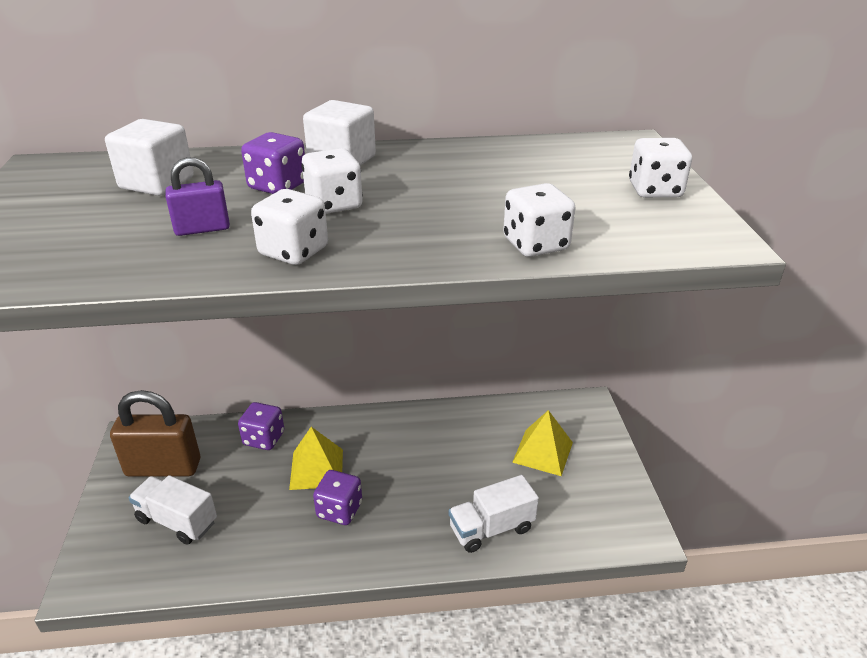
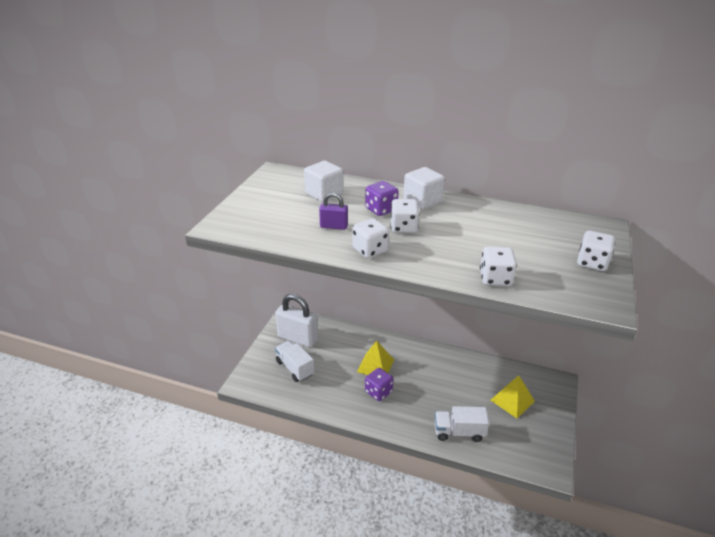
camera: 25 degrees right, 0 degrees up
(163, 467) = (298, 338): brown padlock -> white padlock
(264, 438) = (354, 339): purple dice -> none

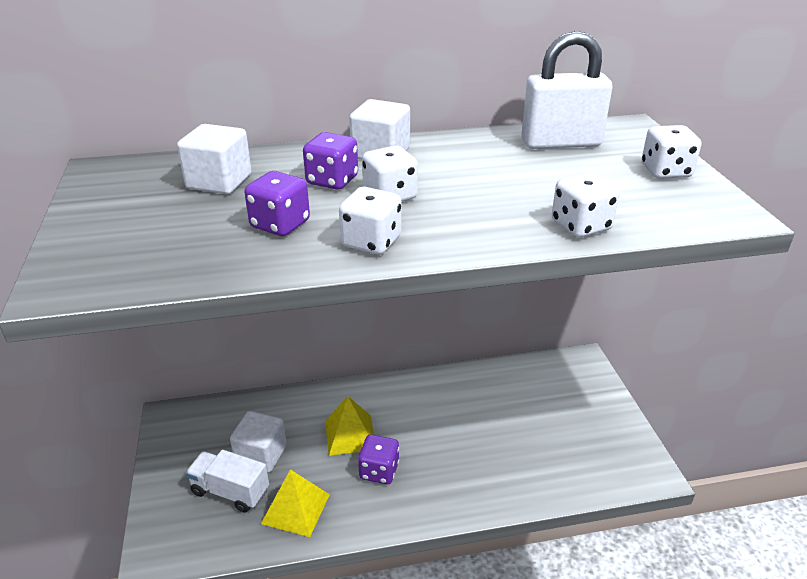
camera: 30 degrees left, 0 degrees up
(298, 338) = (206, 443): white padlock -> white padlock (560, 143)
(321, 356) = (261, 455): none -> white cube
(334, 226) = (280, 224): purple padlock -> purple dice
(459, 432) = (519, 478): white truck -> none
(512, 400) = (552, 406): yellow pyramid -> yellow pyramid (296, 509)

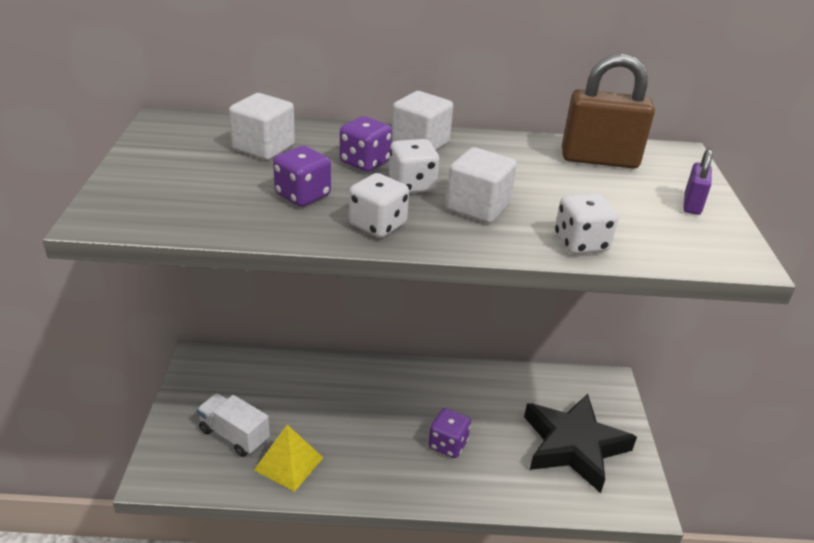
camera: 10 degrees right, 0 degrees up
(261, 455) = (271, 408): white cube -> white cube (478, 207)
(350, 434) = (358, 407): yellow pyramid -> none
(379, 471) = (375, 446): purple dice -> purple dice (448, 444)
(560, 143) = (599, 159): white padlock -> brown padlock
(569, 429) = (573, 446): none -> black star
(665, 171) = (692, 204): white dice -> purple padlock

